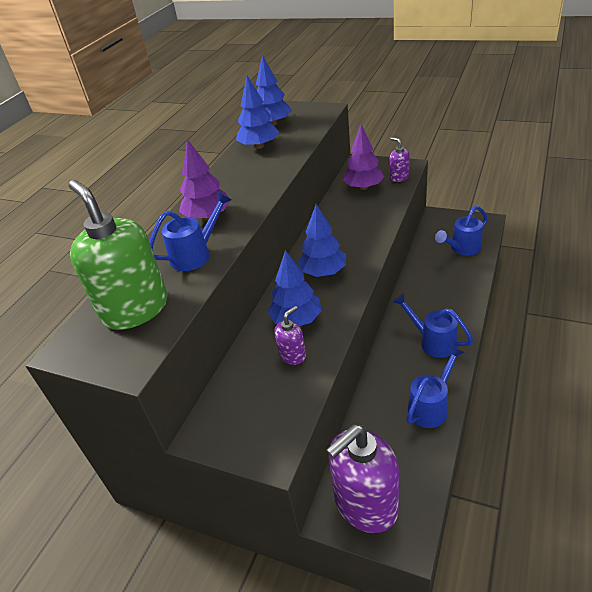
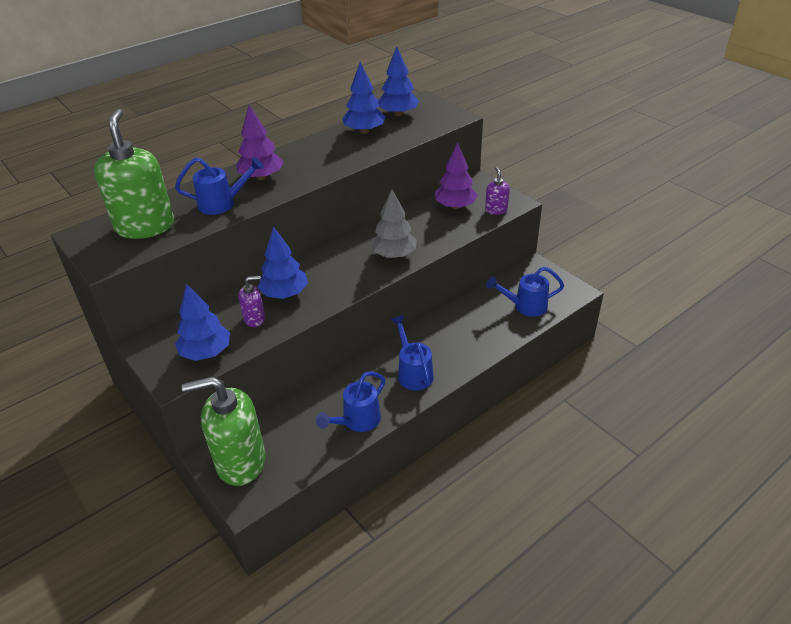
camera: 25 degrees right, 0 degrees up
(323, 272) = (343, 265): blue tree -> blue tree (206, 352)
(357, 244) = (394, 255): none -> grey tree
(365, 504) = (240, 462): purple soap dispenser -> green soap dispenser
(431, 406) = (357, 421): blue watering can -> blue watering can turned 150 degrees clockwise

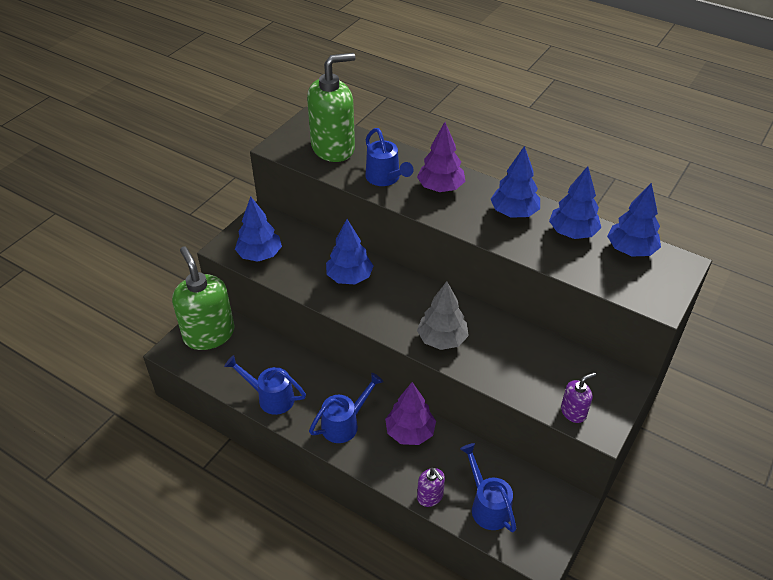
camera: 70 degrees right, 5 degrees up
(254, 319) = (309, 269): purple soap dispenser -> purple soap dispenser (430, 496)
(322, 150) = (514, 212): none -> blue tree
(455, 206) = (559, 371): purple tree -> purple tree (410, 432)

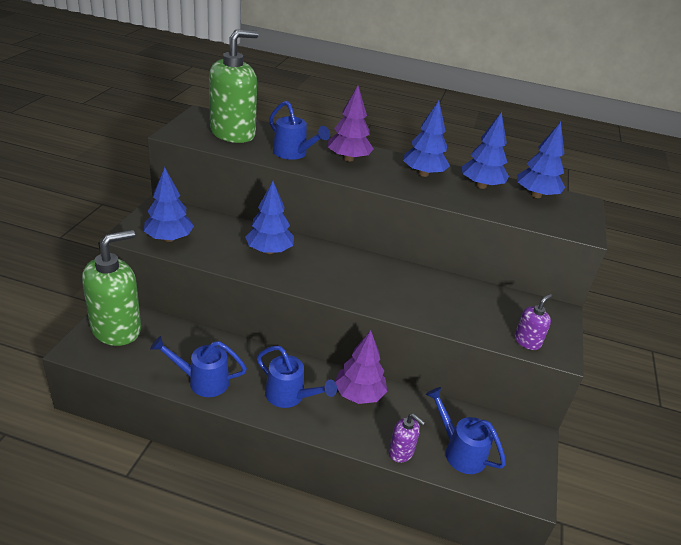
camera: 20 degrees left, 10 degrees down
(209, 334) = (116, 329): green soap dispenser -> green soap dispenser turned 90 degrees clockwise
(344, 424) = (289, 396): blue watering can -> blue watering can turned 90 degrees clockwise
(442, 339) = (380, 294): grey tree -> none

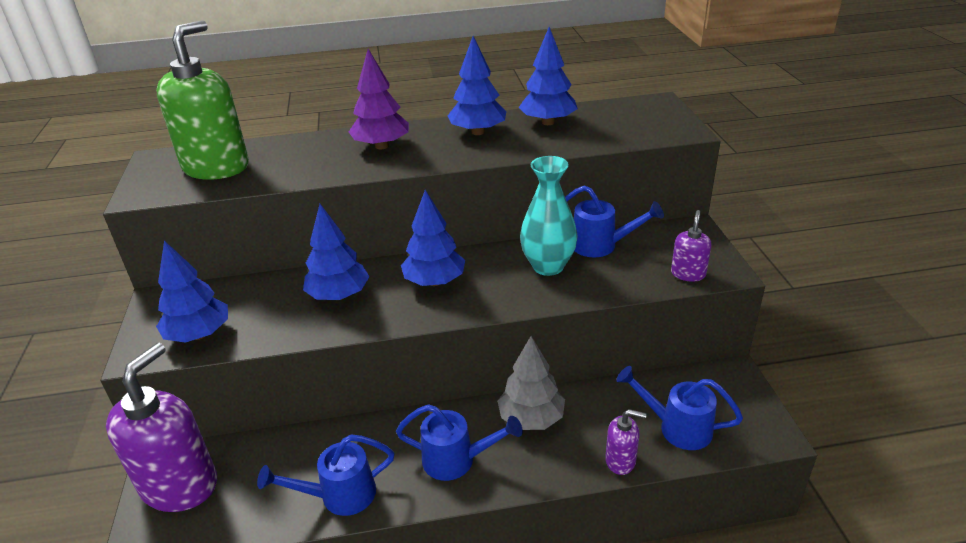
camera: 20 degrees left, 0 degrees up
(116, 329) = (180, 485): green soap dispenser -> purple soap dispenser
(293, 154) = (312, 164): blue watering can -> blue watering can (600, 245)
(359, 394) = (531, 418): purple tree -> grey tree
(425, 291) = (548, 266): none -> turquoise vase
(536, 195) = (609, 111): blue tree -> blue tree (434, 281)

